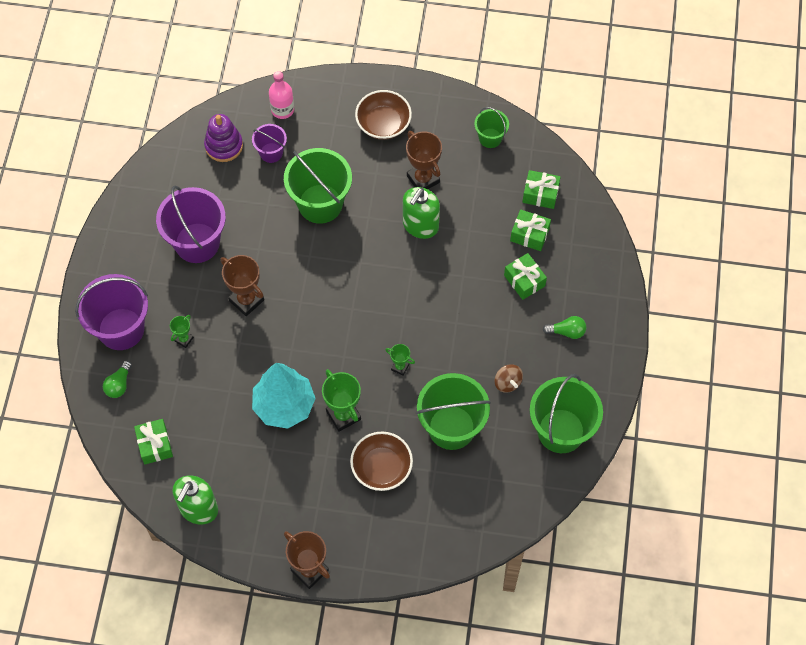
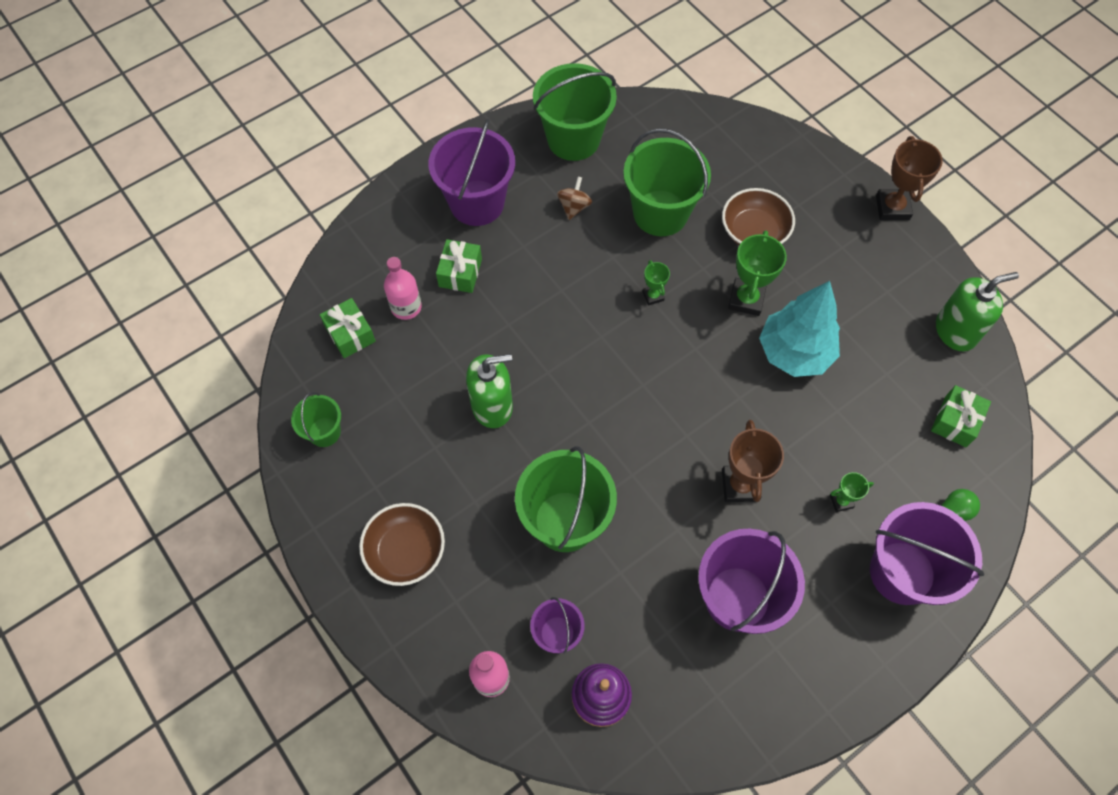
camera: 135 degrees left, 0 degrees up
(423, 179) = (436, 451): brown trophy -> none
(529, 235) = (406, 307): green gift -> pink bottle
(567, 331) = (477, 203): green light bulb -> purple bucket

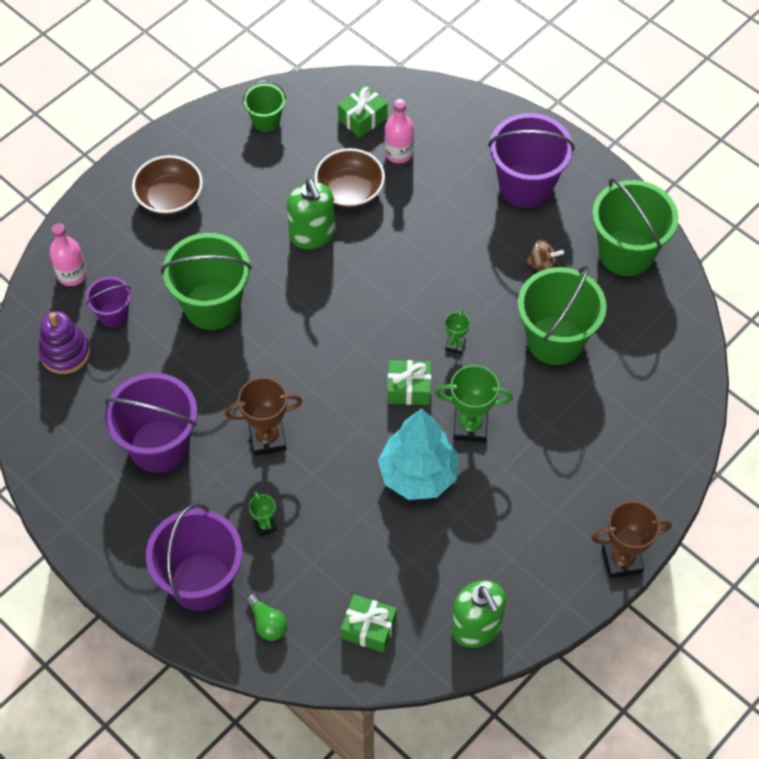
camera: 80 degrees right, 5 degrees down
(460, 273) = (444, 186): green gift -> green gift (409, 388)
(653, 296) = (455, 345): green trophy -> green trophy turned 45 degrees counterclockwise
(754, 232) = (554, 427): brown bowl -> brown bowl (350, 190)

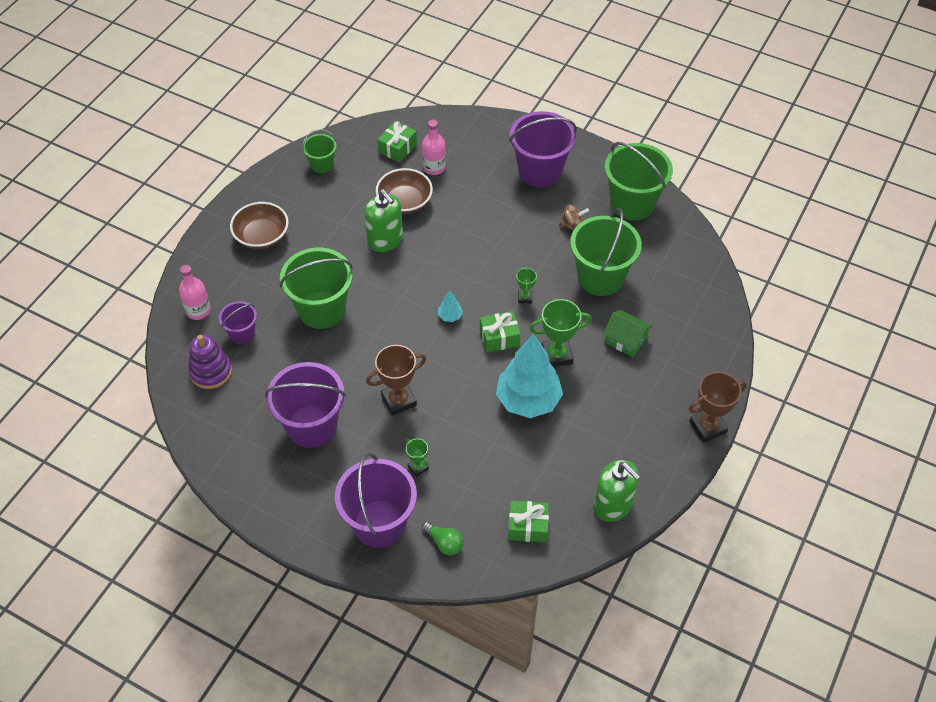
camera: 15 degrees left, 5 degrees down
(359, 348) = (450, 316): none -> turquoise tree
(559, 427) = (625, 340): none -> green house

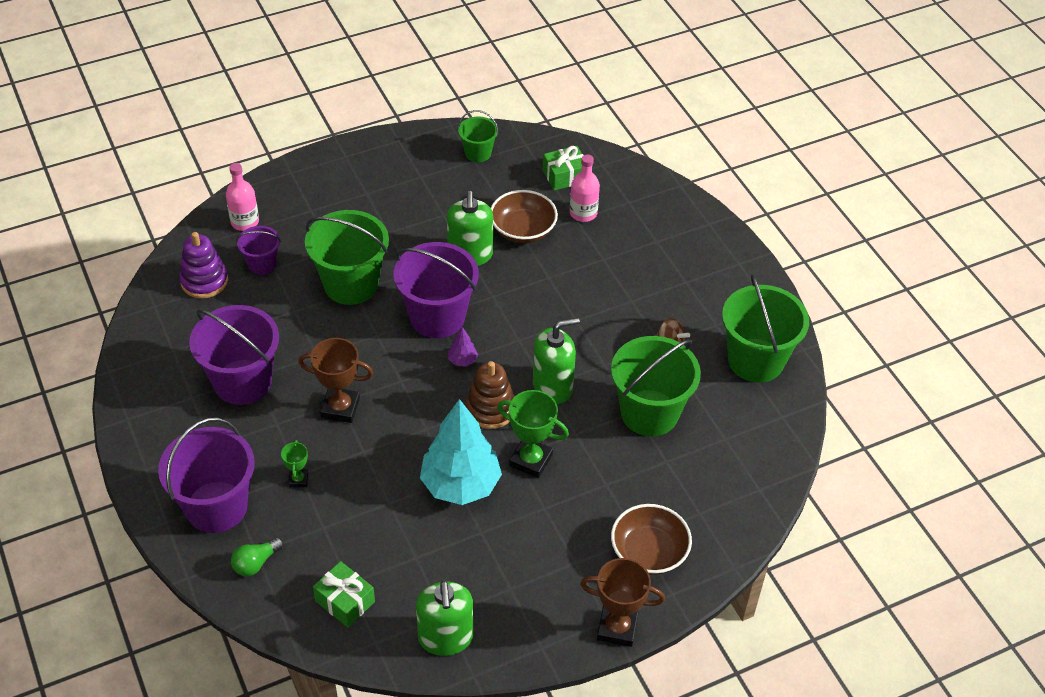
camera: 35 degrees right, 5 degrees down
(262, 236) = (361, 188): brown bowl -> brown bowl (649, 552)
(444, 543) = (256, 563): green light bulb -> green light bulb turned 60 degrees clockwise
(450, 316) = (462, 360): turquoise tree -> purple tree
(499, 337) = (490, 409): green gift -> brown stacking toy
(525, 297) = (552, 386): green trophy -> green soap dispenser
(540, 171) = (687, 275): purple bucket -> purple bucket (437, 317)
(625, 340) = (615, 488): green house -> none

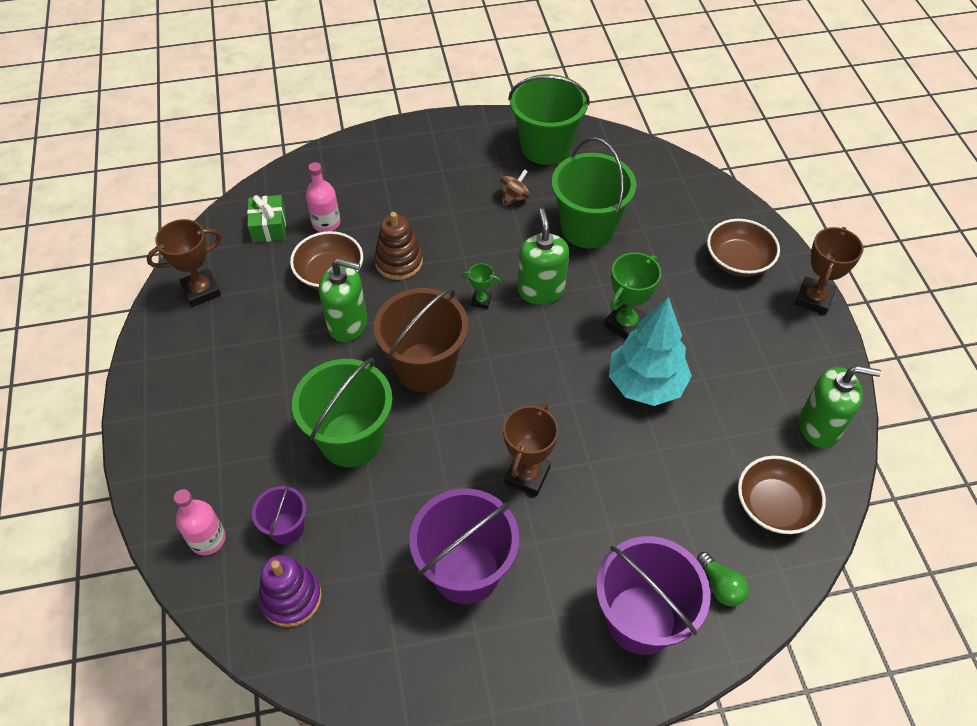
camera: 75 degrees left, 5 degrees up
(298, 480) = (616, 529): green trophy -> green trophy (481, 301)
(345, 601) = (774, 506): green gift -> brown bowl
(437, 317) = (425, 367): purple bucket -> brown bucket
(462, 360) = (490, 356): purple tree -> none
(478, 153) = (201, 291): green bucket -> brown trophy
(490, 409) = (557, 344): brown stacking toy -> brown stacking toy (399, 262)

